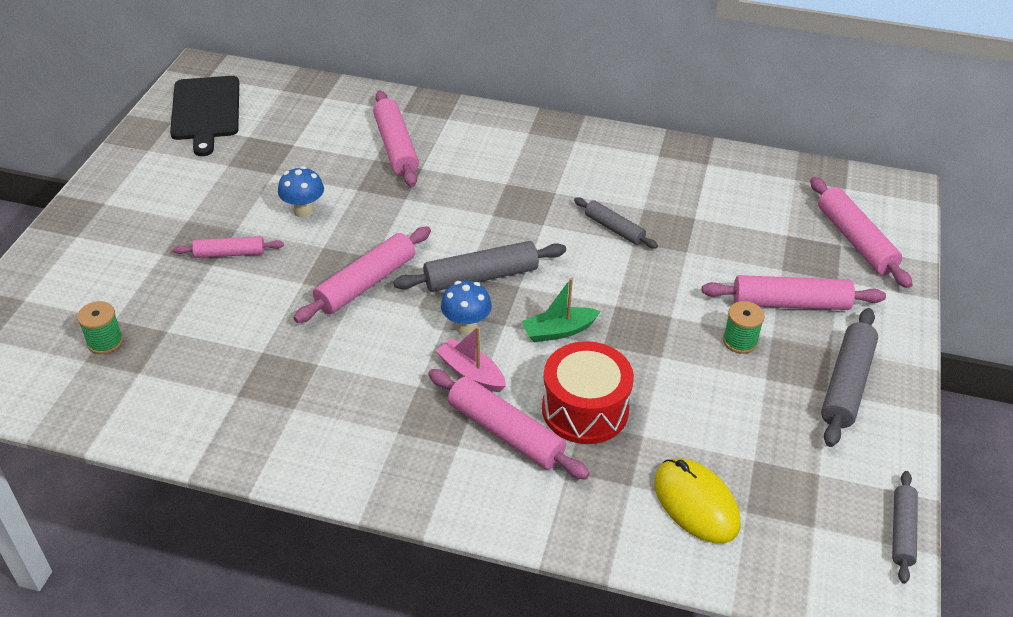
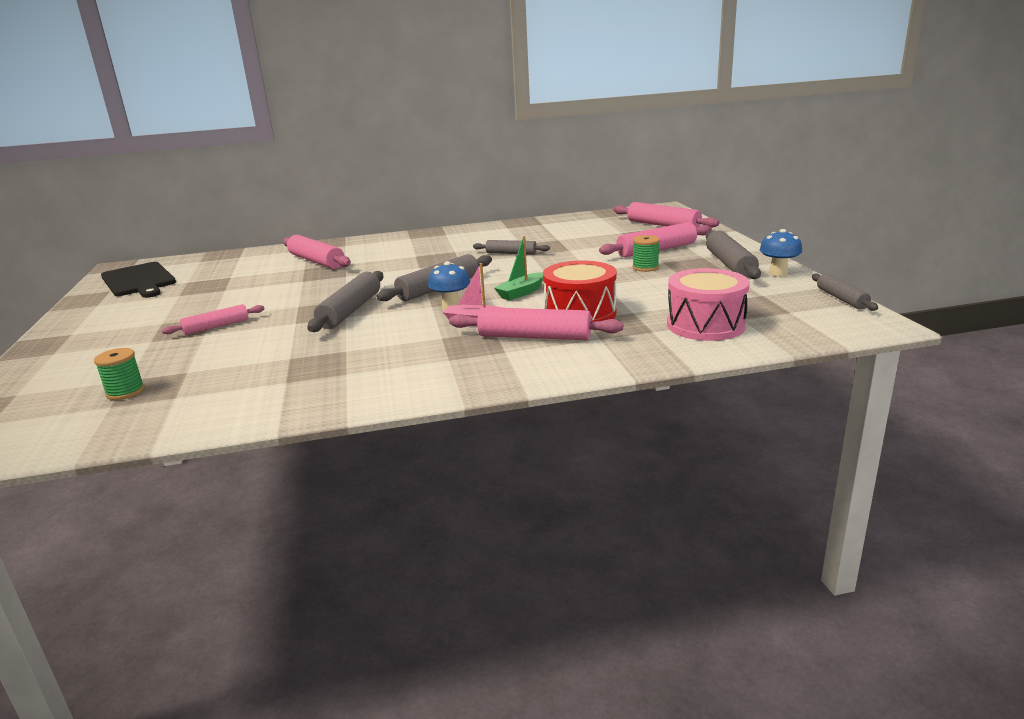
camera: 25 degrees left, 20 degrees down
(304, 211) = (266, 297): blue mushroom -> blue mushroom (778, 273)
(366, 283) = (350, 311): pink rolling pin -> grey rolling pin
(696, 503) = (705, 325): yellow mouse -> pink drum

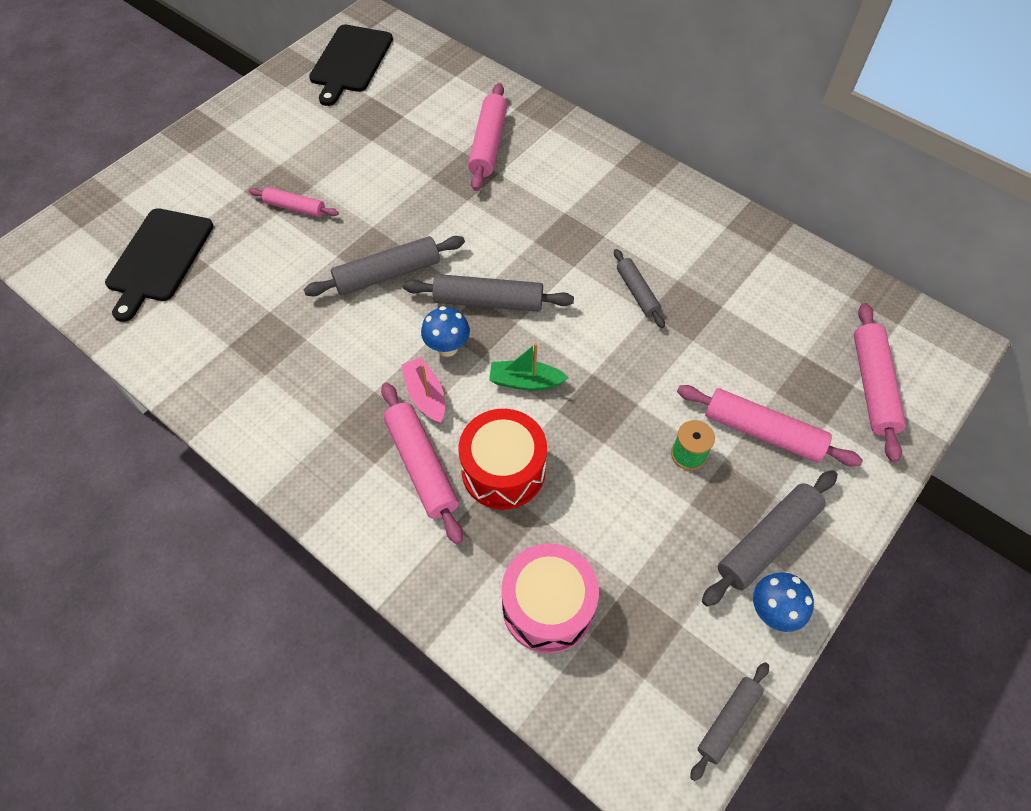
camera: 50 degrees right, 35 degrees up
(125, 392) = (159, 258): green spool -> black cutting board

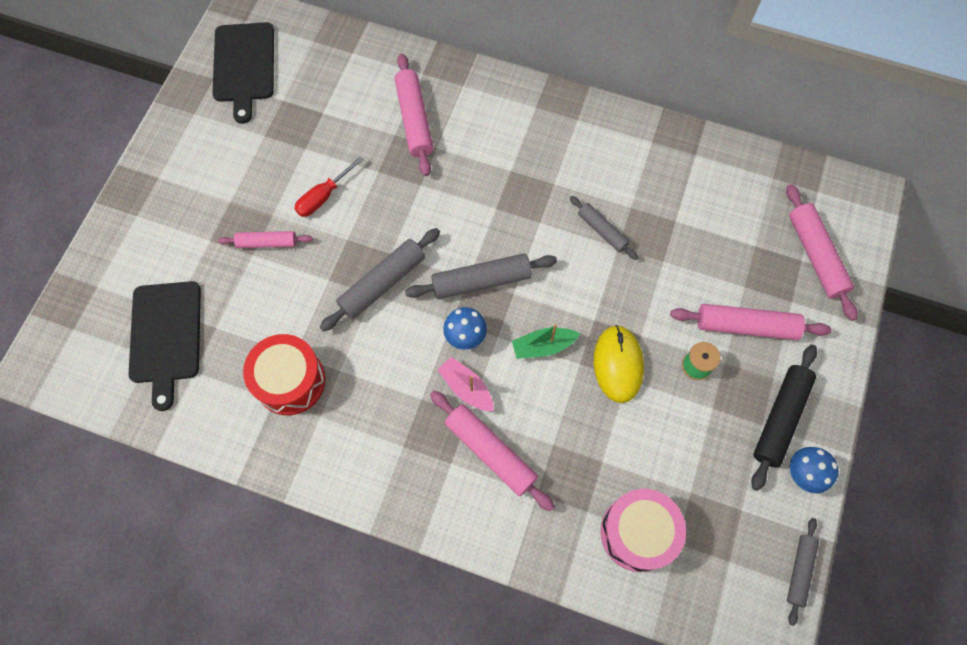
camera: 20 degrees left, 10 degrees up
(368, 184) = (324, 196): none -> red screwdriver
(503, 470) = (557, 432): red drum -> red drum (290, 381)
(599, 425) = (618, 364): none -> yellow mouse
(767, 541) = (780, 418): grey rolling pin -> black rolling pin

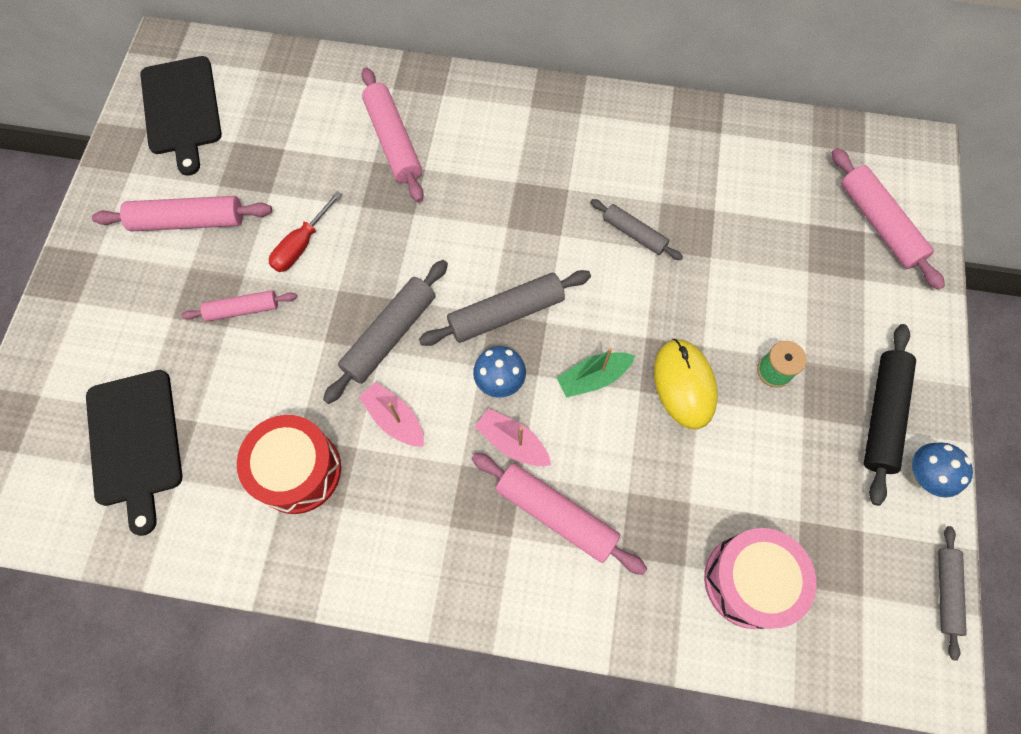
camera: 10 degrees left, 0 degrees up
(374, 353) = (394, 419): none -> pink boat
(746, 326) = (820, 316): pink rolling pin -> pink rolling pin (188, 221)

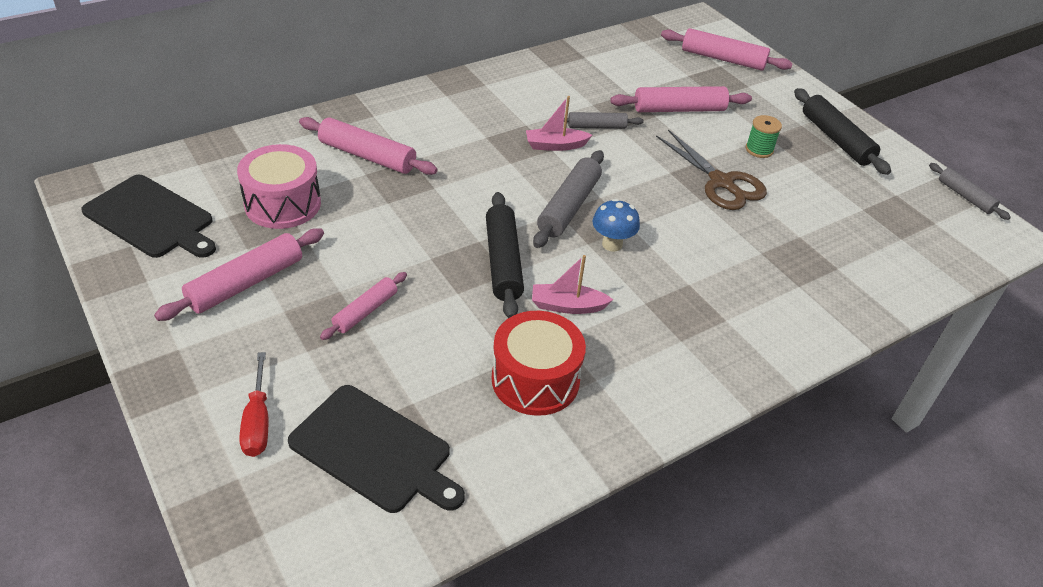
camera: 45 degrees left, 25 degrees down
(302, 244) = (367, 247): red screwdriver -> red screwdriver (258, 421)
(390, 335) = (503, 262): grey rolling pin -> black rolling pin
(512, 442) = (661, 270): pink boat -> pink boat (555, 145)
(556, 514) = (736, 290): pink rolling pin -> pink rolling pin (679, 109)
(593, 378) = (666, 209): green boat -> none
(684, 384) = (721, 182): yellow mouse -> brown scissors
(749, 581) = (877, 253): pink drum -> pink drum (283, 204)
(922, 476) = (888, 154): blue mushroom -> none

